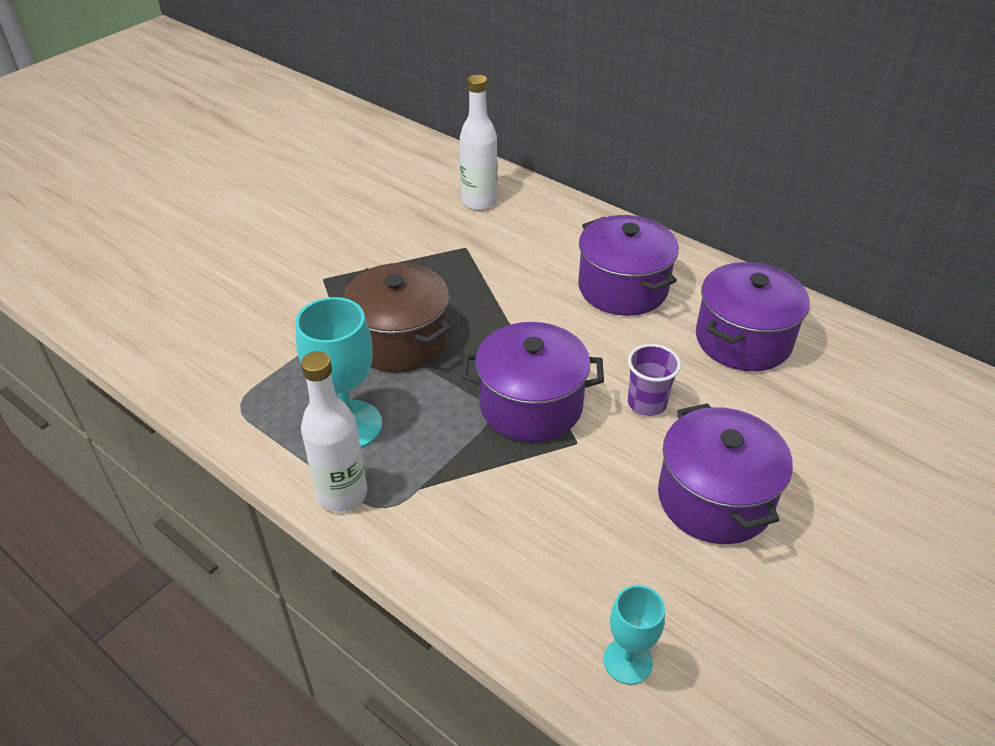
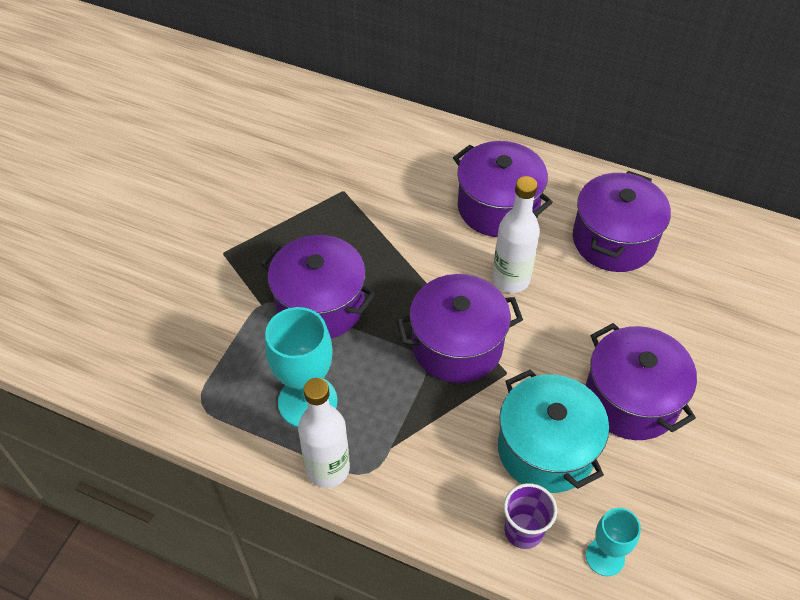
camera: 15 degrees left, 10 degrees up
(400, 341) = (320, 305): brown pot -> purple pot
(479, 202) = (338, 136): white bottle -> white bottle (511, 279)
(595, 528) = (546, 449): none -> turquoise pot
(647, 403) = (552, 321): purple cup -> purple cup (523, 531)

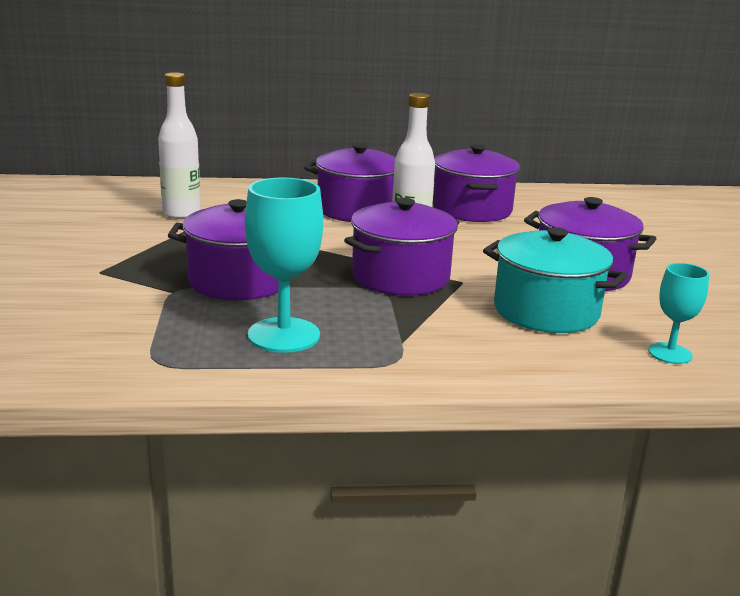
camera: 30 degrees left, 30 degrees down
(328, 469) = (350, 369): white bottle -> white bottle (181, 214)
(523, 531) = (584, 357): purple cup -> none

